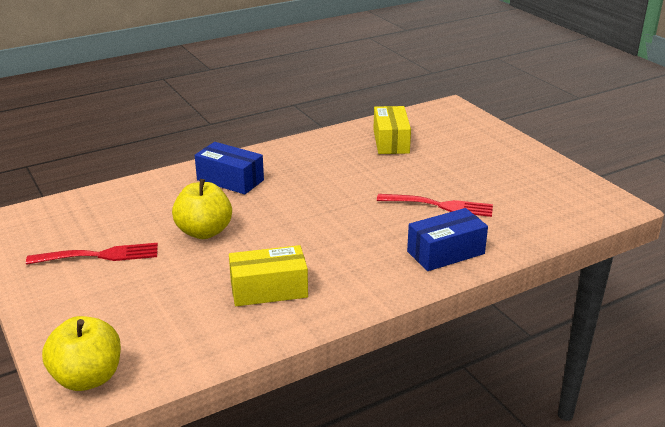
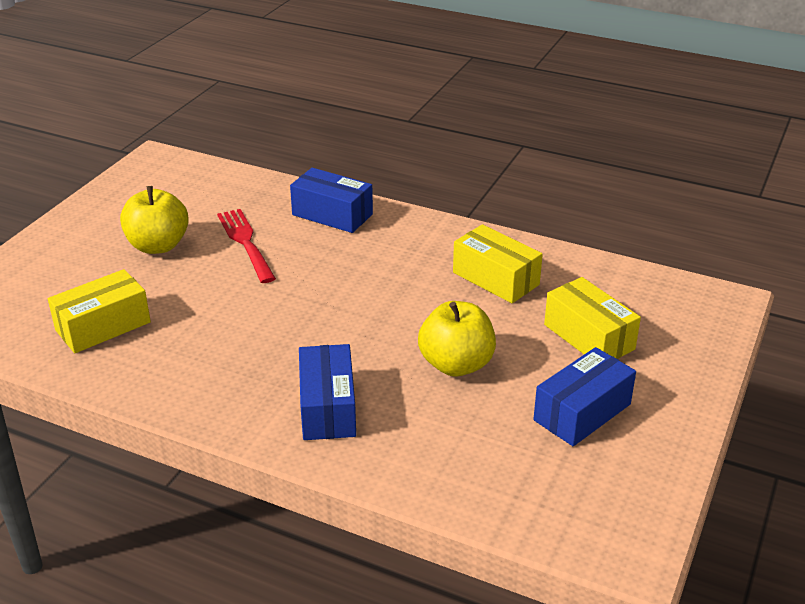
camera: 125 degrees left, 5 degrees up
(88, 378) = (709, 310): yellow apple -> yellow apple (158, 246)
(99, 255) = (582, 412): red fork -> blue box
(151, 296) = (589, 337): none -> yellow box

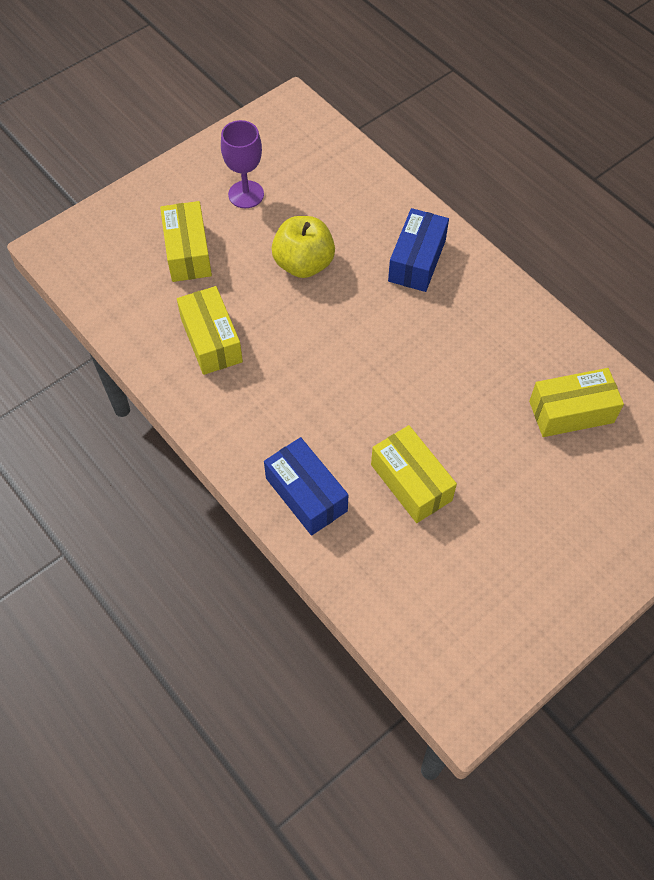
camera: 155 degrees left, 25 degrees up
(158, 246) = (500, 513): yellow apple -> none
(246, 242) = (411, 482): red fork -> yellow box
(582, 412) = (246, 194): blue box -> purple goblet

